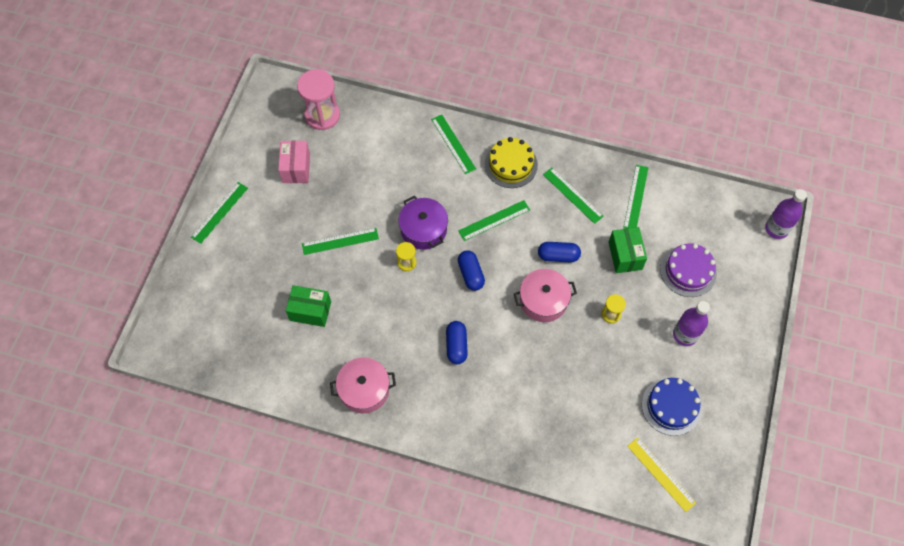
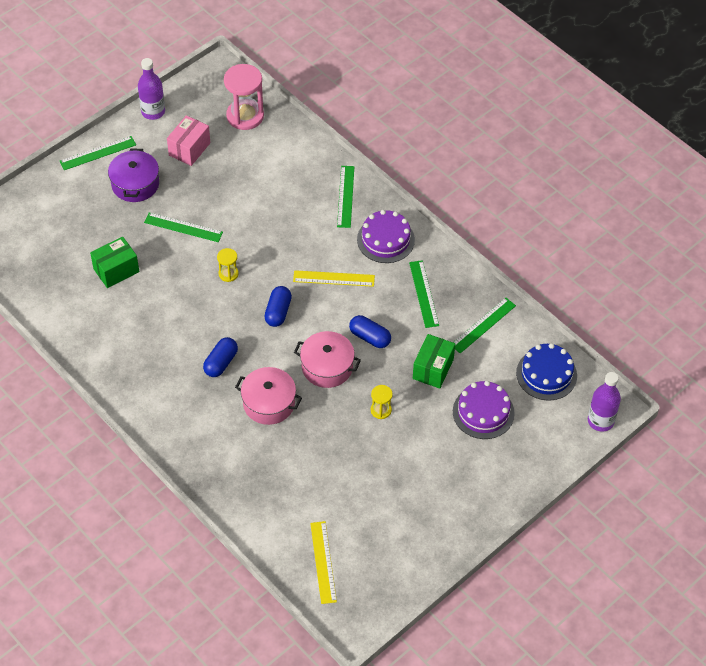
camera: 30 degrees right, 10 degrees down
(310, 311) = (116, 270): green box -> green box turned 75 degrees counterclockwise
(364, 389) = (115, 355): pink pot -> pink pot (269, 403)
(423, 229) = (264, 254): purple pot -> purple pot (135, 184)
(494, 220) = (334, 278): green ruler -> yellow ruler
(511, 164) = (385, 239): yellow cake -> purple cake
(671, 406) = (376, 514): blue cake -> blue cake (546, 374)
(685, 335) = (437, 463): purple bottle -> purple bottle (153, 112)

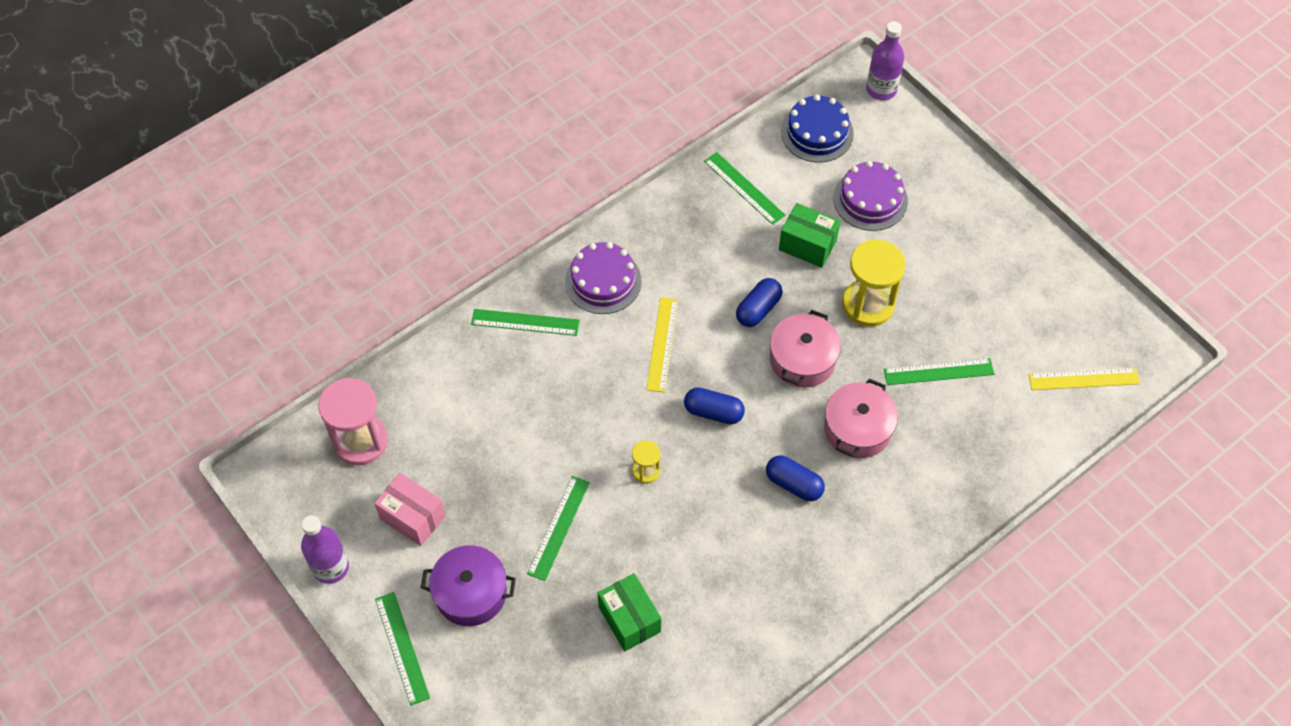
camera: 85 degrees left, 5 degrees up
(381, 410) = (868, 304): yellow hourglass -> yellow hourglass, size x2.00
(423, 294) = (693, 246): green ruler -> green ruler (938, 372)

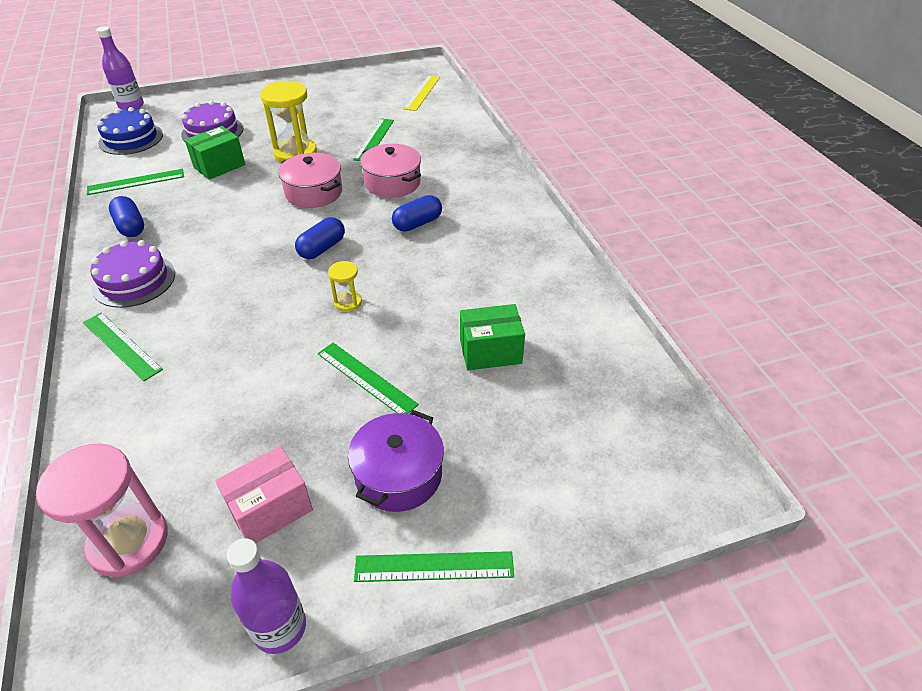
camera: 70 degrees left, 15 degrees down
(525, 322) = (121, 345): green ruler -> green ruler turned 75 degrees counterclockwise
(662, 344) = (232, 261): yellow ruler -> none
(758, 309) = (250, 202): blue capsule -> blue capsule (131, 226)

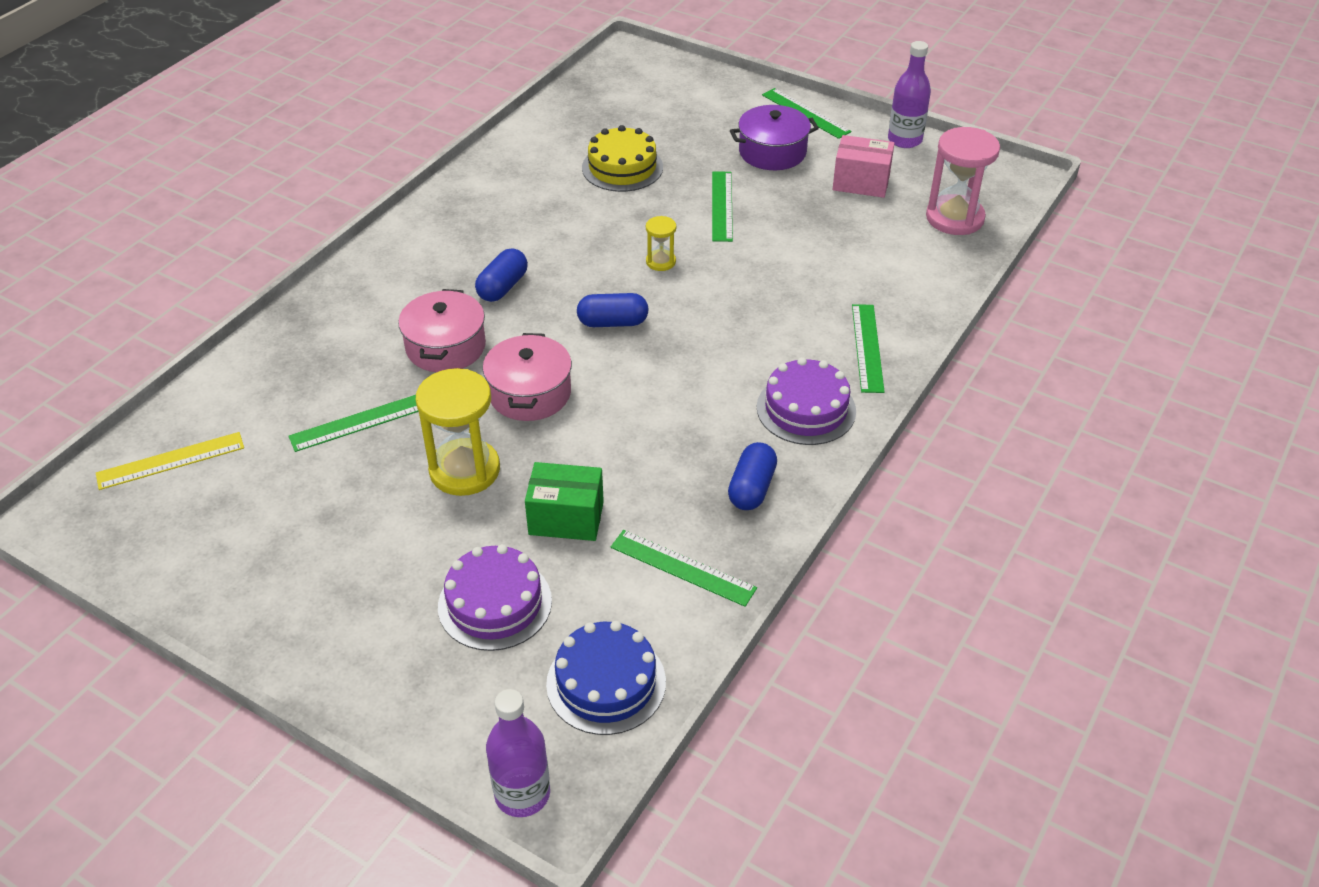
camera: 130 degrees left, 0 degrees up
(417, 223) = (502, 287): blue capsule -> blue capsule turned 75 degrees counterclockwise
(490, 351) = (622, 167): green box -> yellow cake

